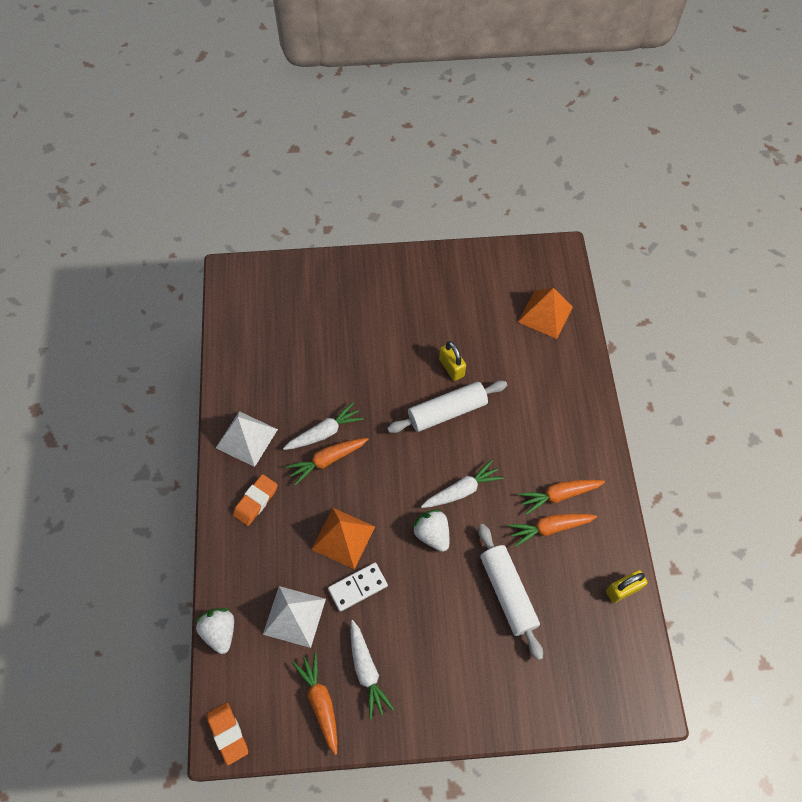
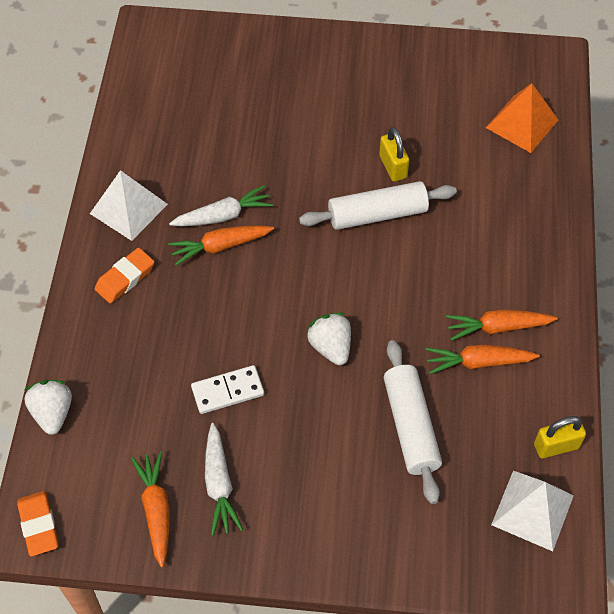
camera: 10 degrees right, 5 degrees down
(294, 616) = (145, 410): white pyramid -> white pyramid (532, 510)
(343, 537) = (221, 334): orange pyramid -> none
(462, 490) = (377, 304): white carrot -> none

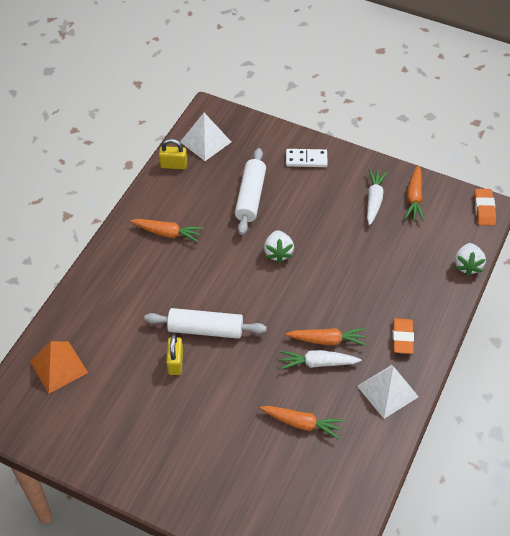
camera: 160 degrees left, 5 degrees down
(125, 278) = (402, 338): orange eraser -> orange eraser turned 60 degrees counterclockwise
(228, 391) = (353, 246): white domino -> white domino (306, 159)
(478, 362) = (191, 218): orange carrot -> orange carrot (302, 423)

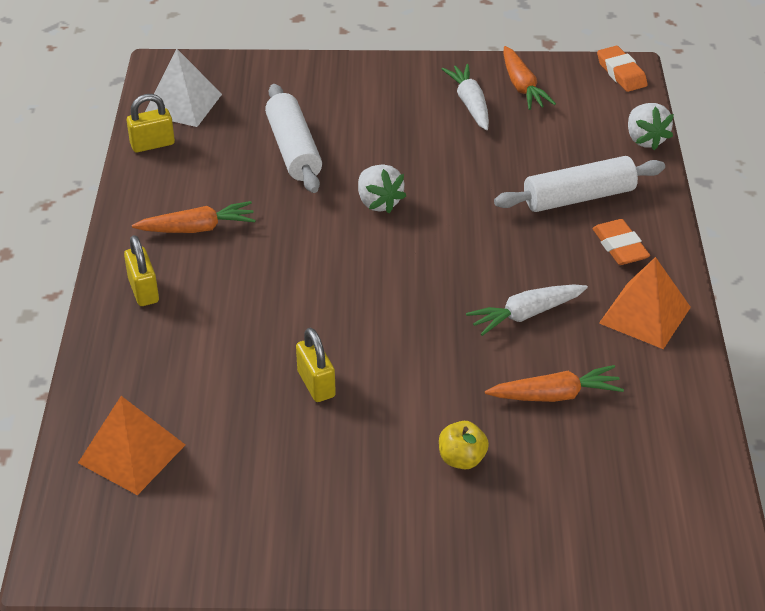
camera: 25 degrees left, 10 degrees down
(117, 264) = (143, 290): none -> yellow padlock
(205, 329) = (334, 328): white rolling pin -> white rolling pin (578, 197)
(226, 443) = (462, 459): none -> yellow apple
(306, 159) = (344, 85): white domino -> none
(327, 340) = (520, 283): orange carrot -> none
(387, 391) = (644, 315): white pyramid -> orange pyramid

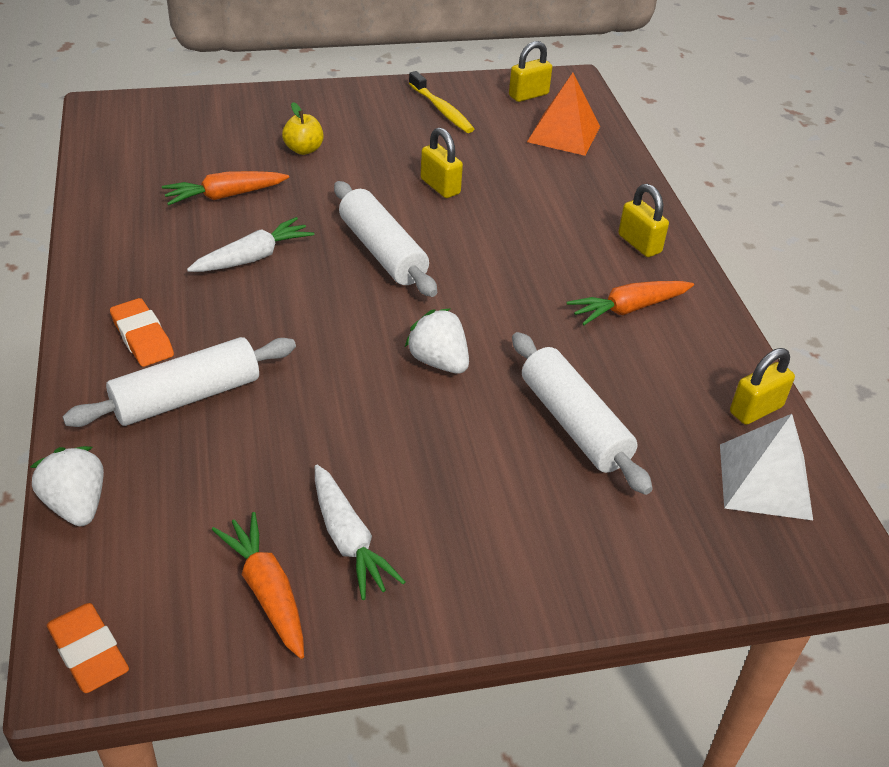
camera: 165 degrees right, 0 degrees up
(138, 536) = (528, 95): none -> yellow padlock
(269, 516) = (442, 110): none -> yellow toothbrush
(400, 308) = (382, 251): none -> white rolling pin
(644, 315) = (127, 268): orange pyramid -> none

